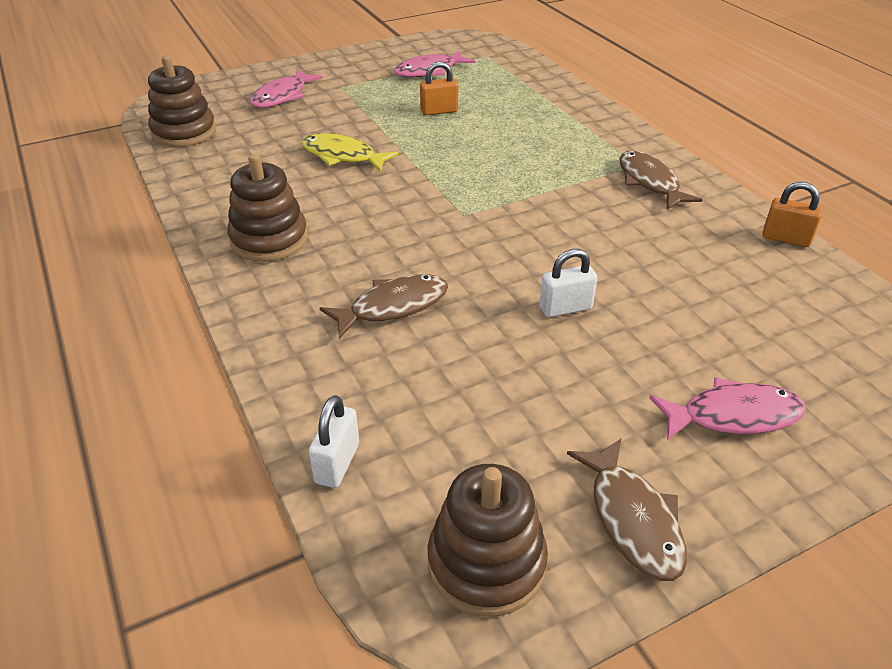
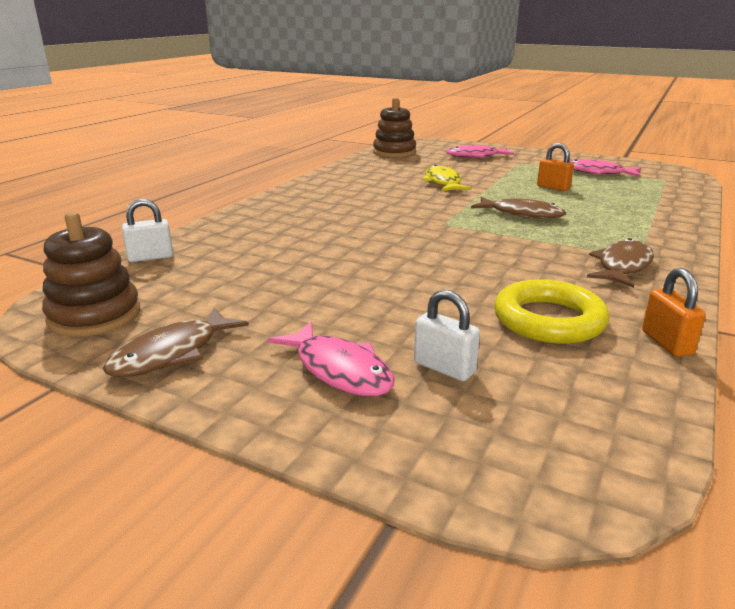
camera: 55 degrees right, 15 degrees down
(269, 239) = (328, 192): brown stacking toy -> none
(393, 307) = (310, 233): brown fish -> brown fish (522, 214)
(565, 308) = (386, 277): white padlock -> white padlock (444, 368)
(717, 267) = (548, 320): none -> yellow ring

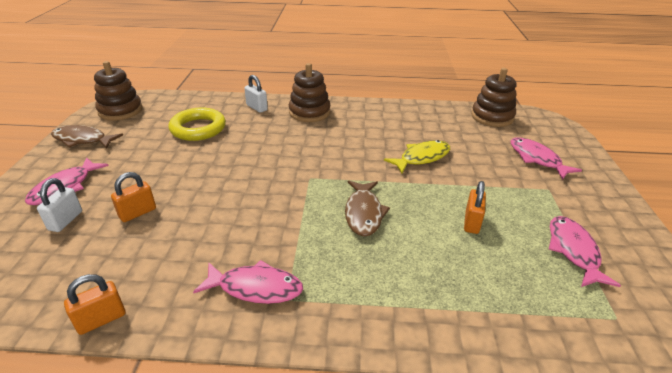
camera: 65 degrees right, 10 degrees up
(150, 257) = (195, 100): white padlock -> white padlock (257, 108)
(294, 205) = (309, 112): none -> brown stacking toy
(456, 314) = (137, 213): none -> orange padlock
(548, 320) = (134, 254): yellow ring -> yellow ring (198, 128)
(622, 266) = (256, 288): brown fish -> pink fish

